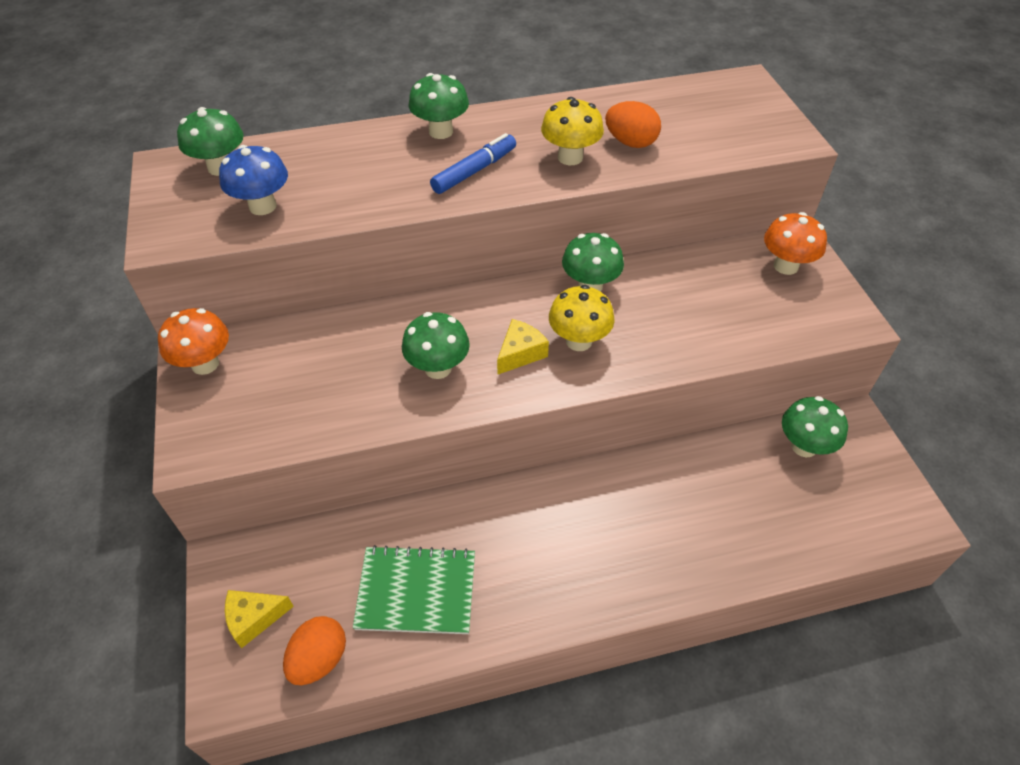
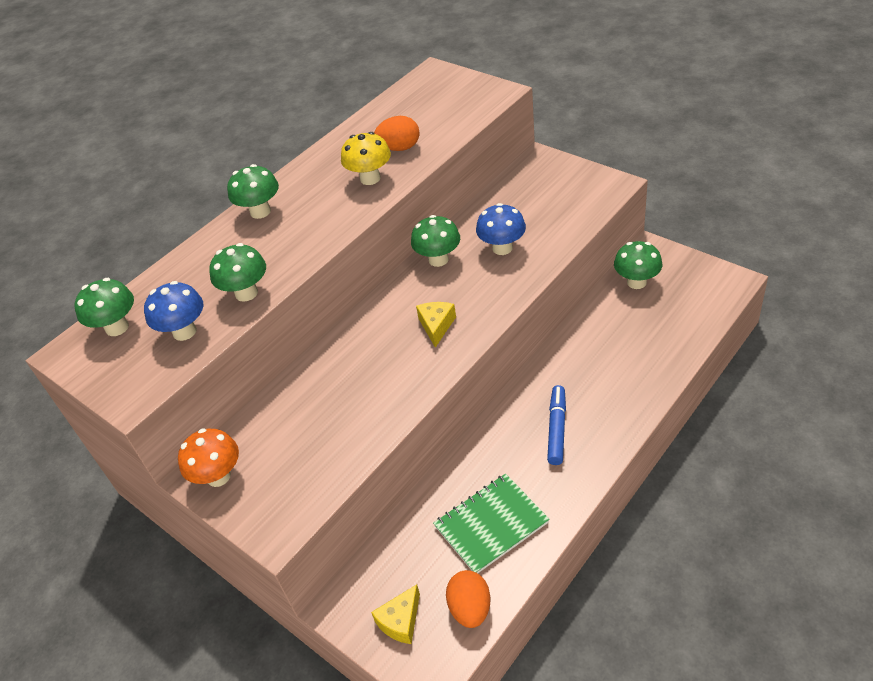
camera: 30 degrees left, 5 degrees down
(438, 368) = (392, 369): green mushroom -> green mushroom (246, 293)
(474, 171) = (314, 222): blue marker -> blue marker (556, 429)
(579, 341) = (466, 295): yellow mushroom -> none
(664, 315) = (502, 248): none -> blue mushroom
(785, 266) = (545, 176): orange mushroom -> none

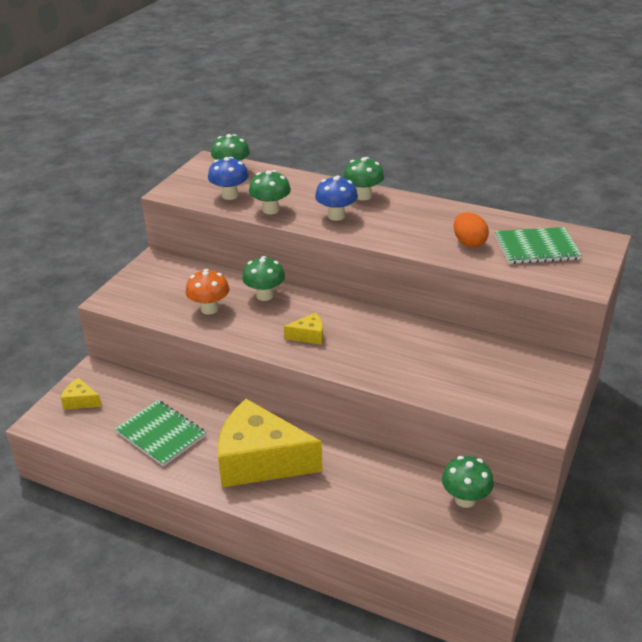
camera: 70 degrees right, 10 degrees down
(218, 476) = (154, 267): orange mushroom -> orange mushroom (209, 309)
(370, 178) = (420, 236): yellow mushroom -> none
(427, 109) = (536, 247): none -> green notebook
(438, 259) = (391, 324): green mushroom -> green mushroom (265, 295)
(470, 608) = (89, 434): orange egg -> none
(502, 248) = (417, 358): blue mushroom -> blue mushroom (336, 216)
(556, 429) = (260, 460): blue marker -> yellow cheese

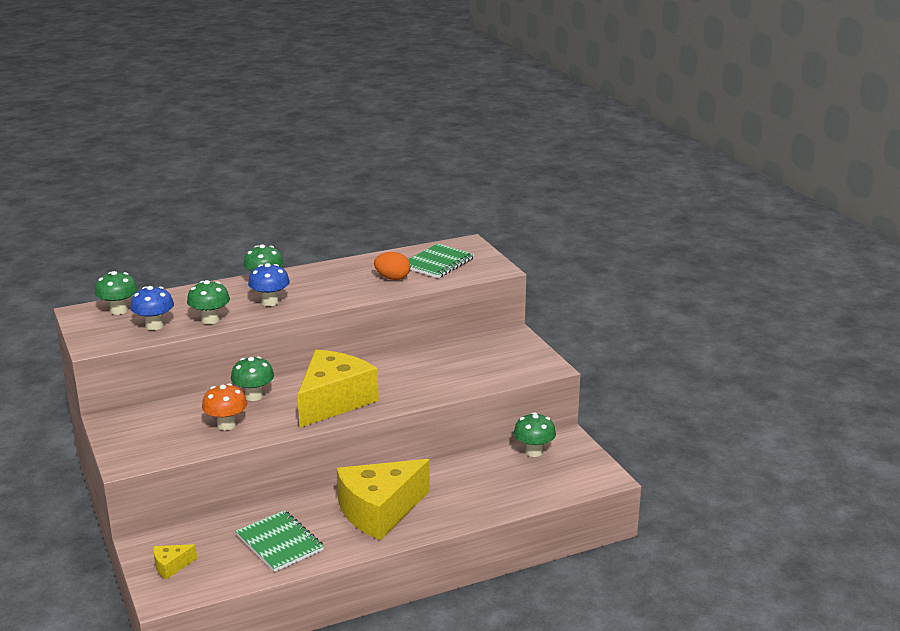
camera: 50 degrees left, 10 degrees down
(161, 434) = (279, 543): green notebook -> green notebook turned 60 degrees clockwise
(308, 336) = (333, 401): yellow cheese -> yellow cheese, size x2.43

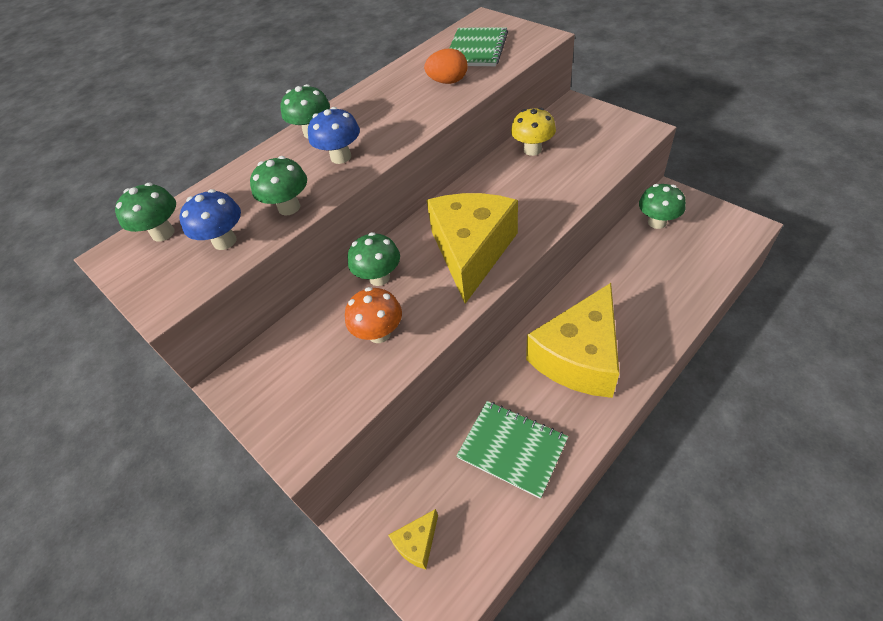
camera: 15 degrees left, 25 degrees up
(446, 354) = (532, 150): none -> yellow mushroom

